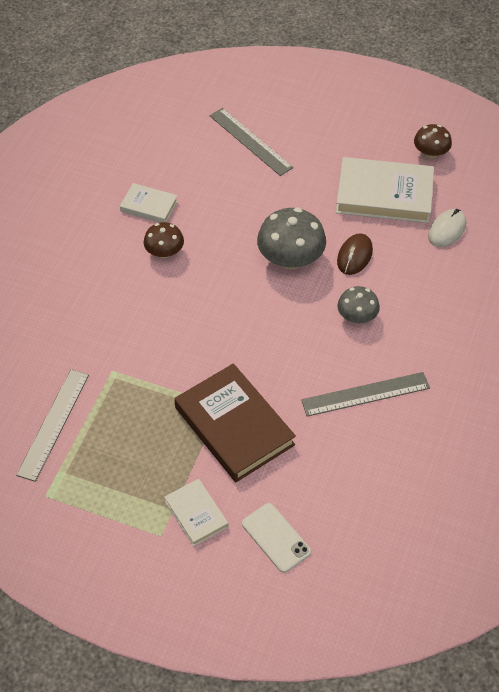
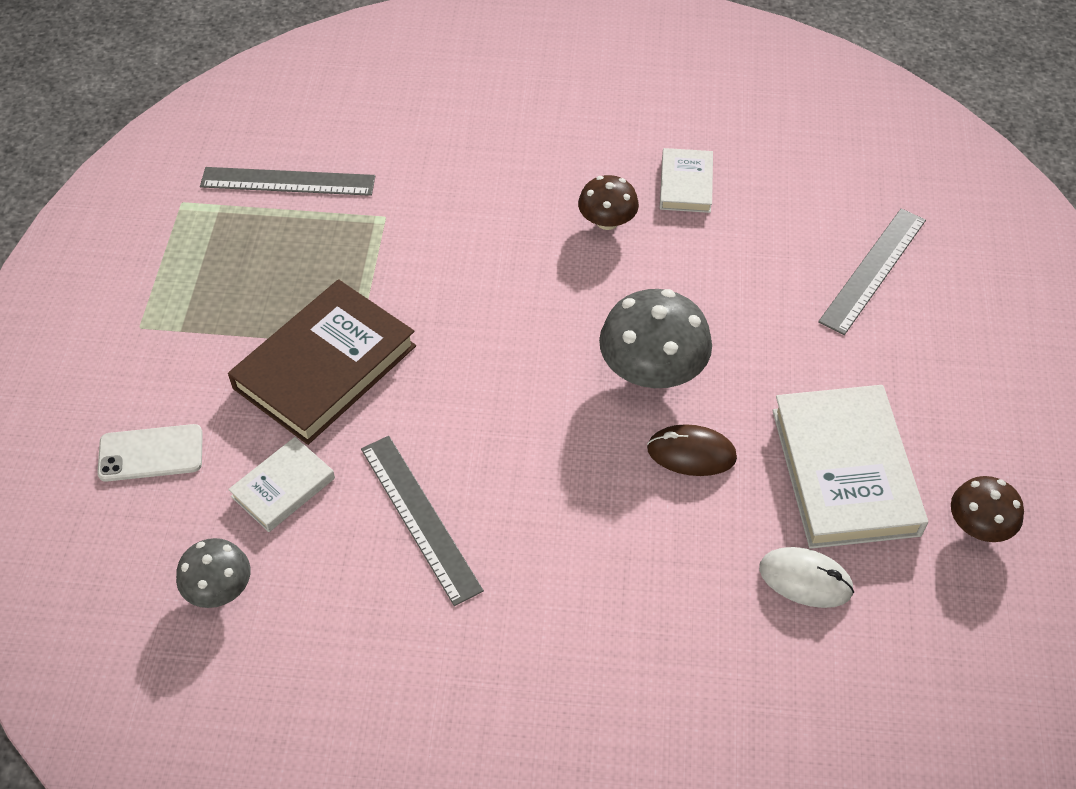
camera: 75 degrees right, 0 degrees up
(196, 514) = (176, 357): white book -> white book (283, 487)
(276, 538) = (151, 453): white phone -> white phone turned 45 degrees clockwise
(357, 317) = (567, 479): grey mushroom -> grey mushroom (219, 588)

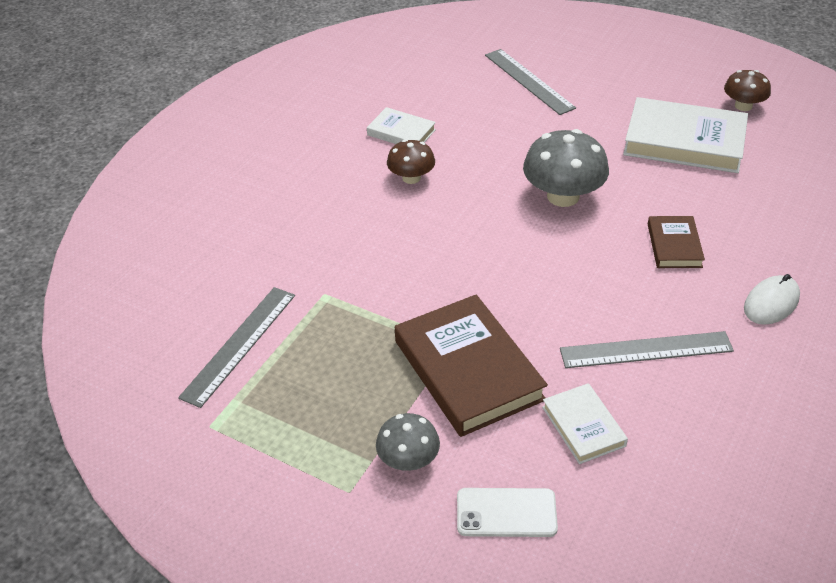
camera: 65 degrees left, 10 degrees down
(151, 453) = (506, 513): white phone -> white phone turned 75 degrees clockwise
(219, 588) = (672, 493): grey mushroom -> grey mushroom (408, 460)
(617, 506) = (674, 245): none -> brown book
(691, 453) = (643, 199): brown mouse -> none
(805, 580) = (761, 182): white mouse -> white mouse (771, 303)

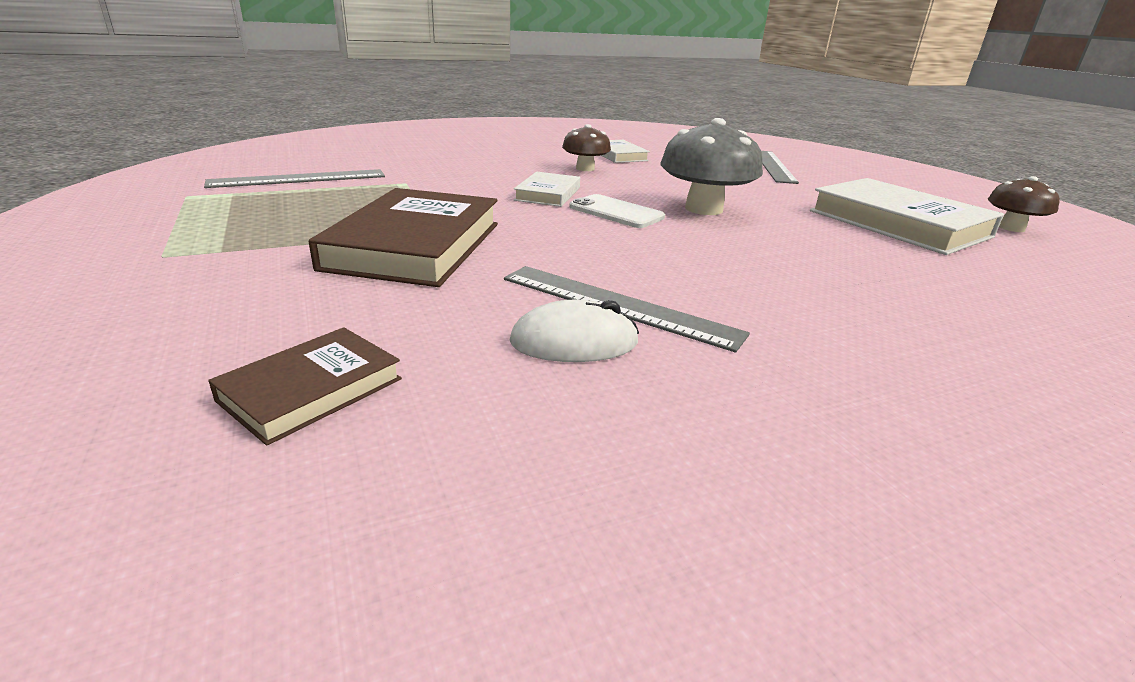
camera: 35 degrees right, 15 degrees down
(408, 460) = (244, 262): grey mushroom -> none
(506, 513) = (220, 330): white phone -> white phone (616, 212)
(583, 426) = (435, 318): white book -> white book (548, 194)
(674, 245) = (782, 264): brown book -> brown book (311, 389)
(771, 303) = (861, 342): white mouse -> white mouse (574, 342)

